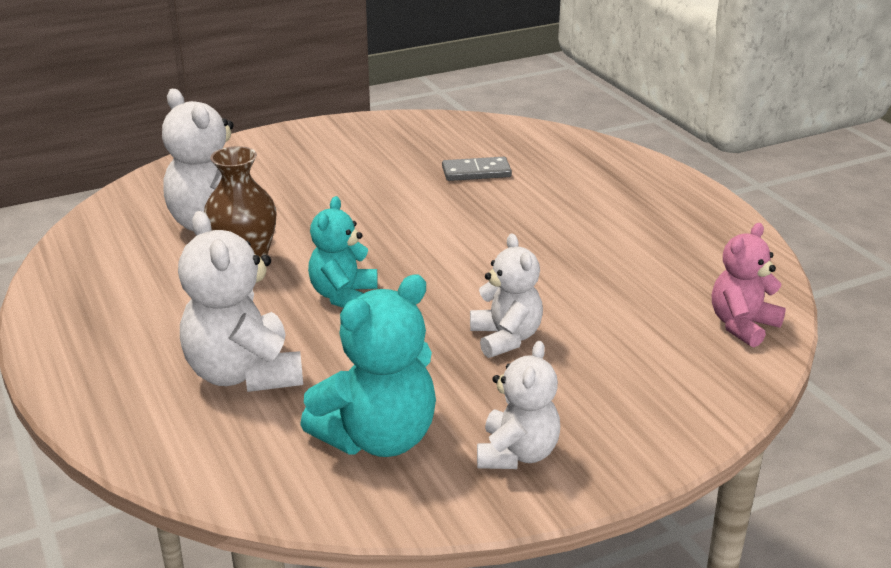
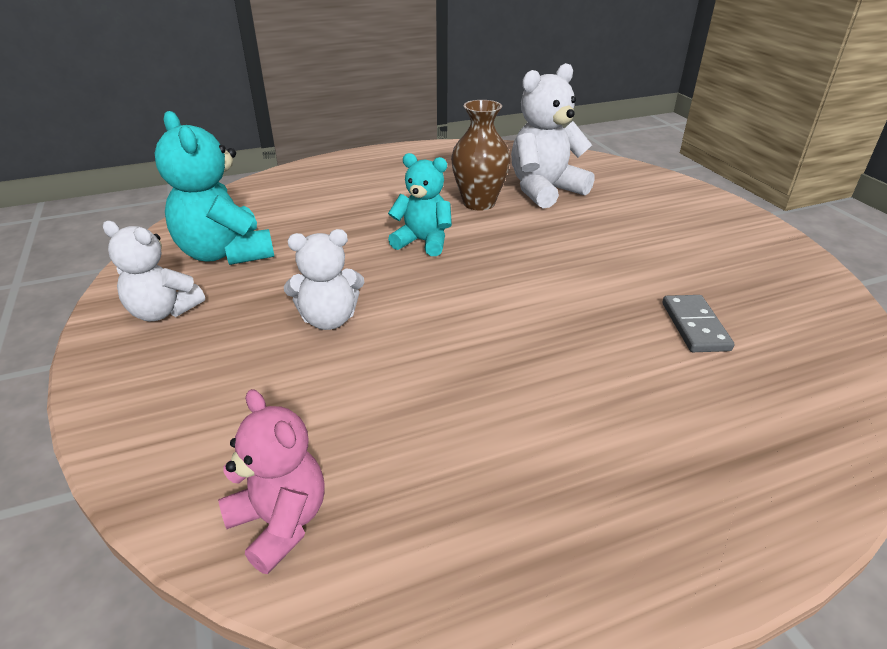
camera: 95 degrees right, 5 degrees up
(244, 374) = (329, 207): white teddy bear -> none

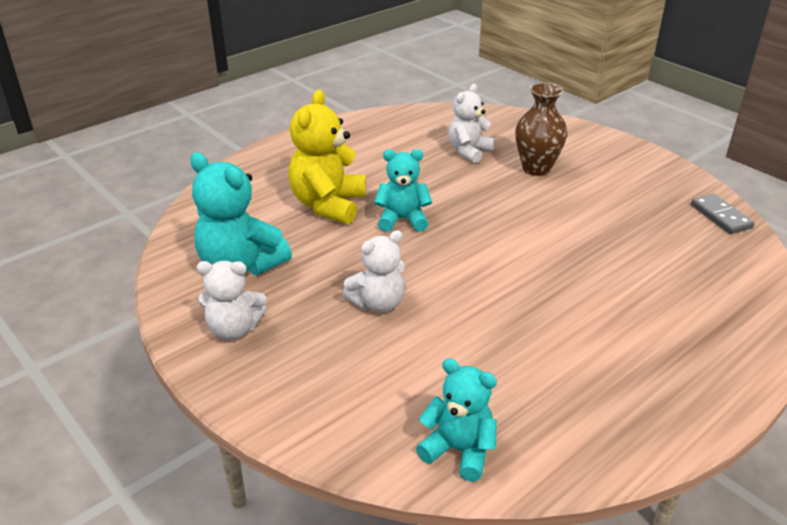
camera: 20 degrees left, 0 degrees up
(280, 522) = (459, 450): pink teddy bear -> turquoise teddy bear
(358, 214) = (328, 205): none -> yellow teddy bear
(479, 203) = (423, 174): brown vase -> brown vase (536, 168)
(544, 190) = (468, 151): white teddy bear -> white teddy bear, size x0.65
(694, 326) = (642, 247): grey domino -> grey domino (720, 216)

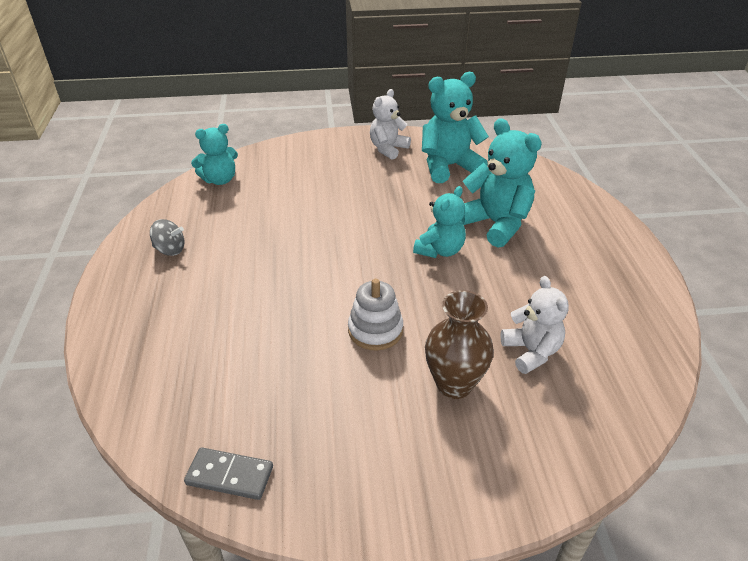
camera: 125 degrees right, 5 degrees up
(328, 205) = (495, 224): yellow teddy bear -> turquoise teddy bear
(378, 303) = (354, 200): white teddy bear -> none
(536, 214) = (375, 330): none -> white stacking toy
(621, 393) = (170, 250): none -> grey spinning top

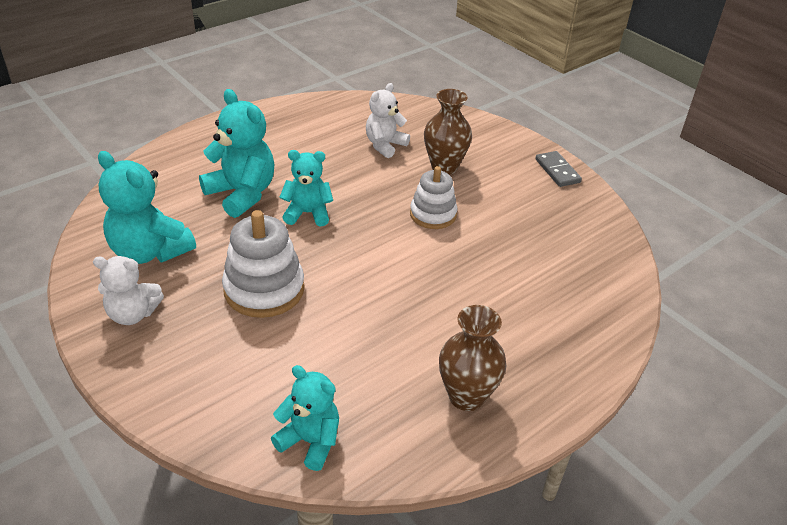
camera: 125 degrees left, 0 degrees up
(170, 250) = (466, 396): grey spinning top -> brown vase
(230, 475) = (603, 226): grey domino -> grey domino (557, 171)
(363, 201) = (264, 289): none -> white stacking toy
(495, 224) = (242, 194): turquoise teddy bear -> turquoise teddy bear turned 120 degrees clockwise

